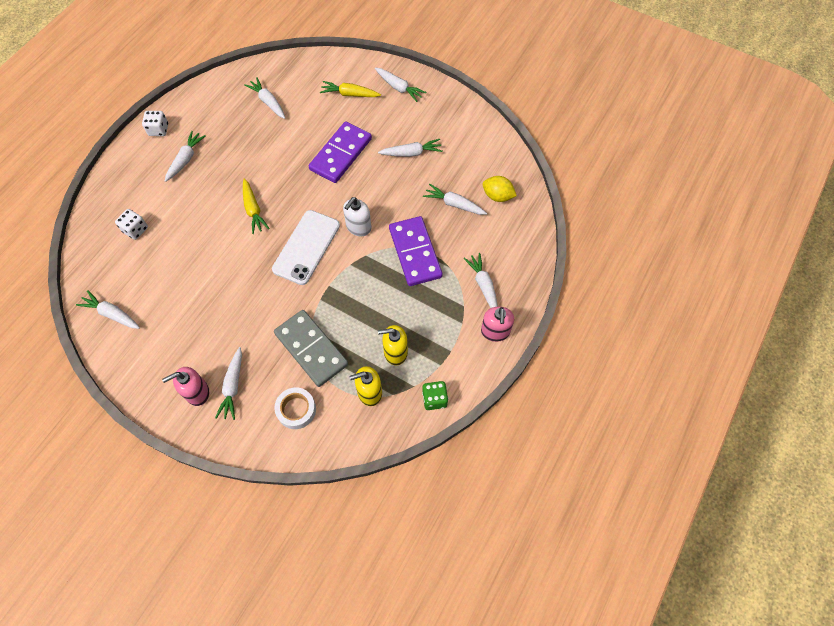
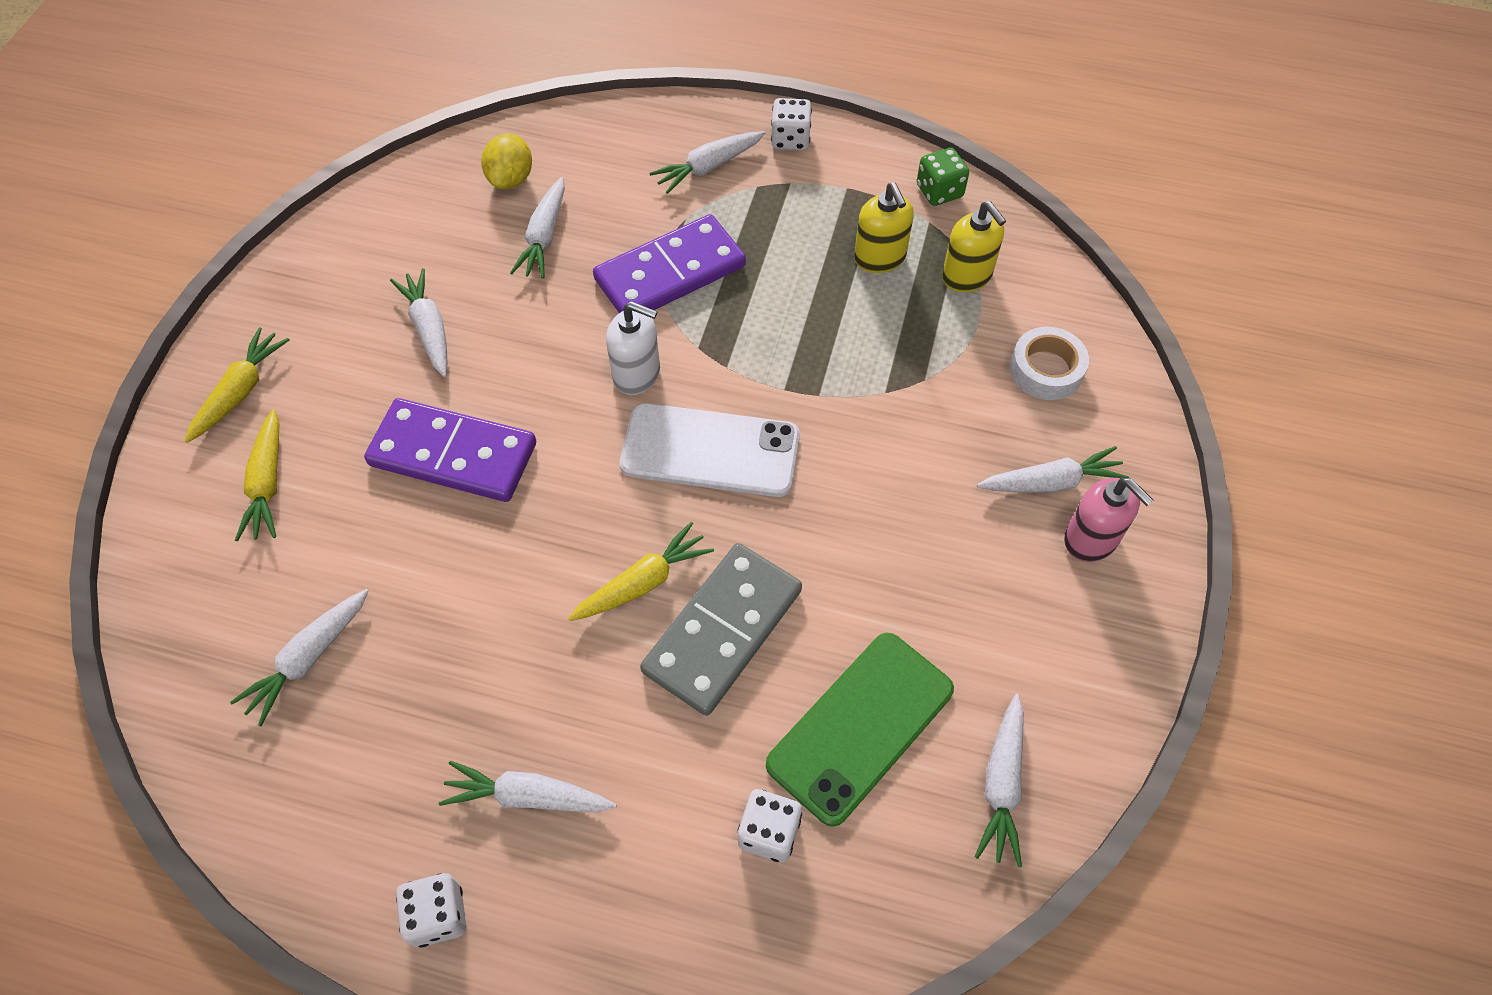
camera: 105 degrees left, 5 degrees down
(158, 271) = (860, 726): none -> green phone
(311, 349) = (925, 380): grey domino -> grey domino (722, 630)
(399, 88) = (241, 391): white carrot -> yellow carrot
(495, 332) = (790, 139): pink soap dispenser -> white dice

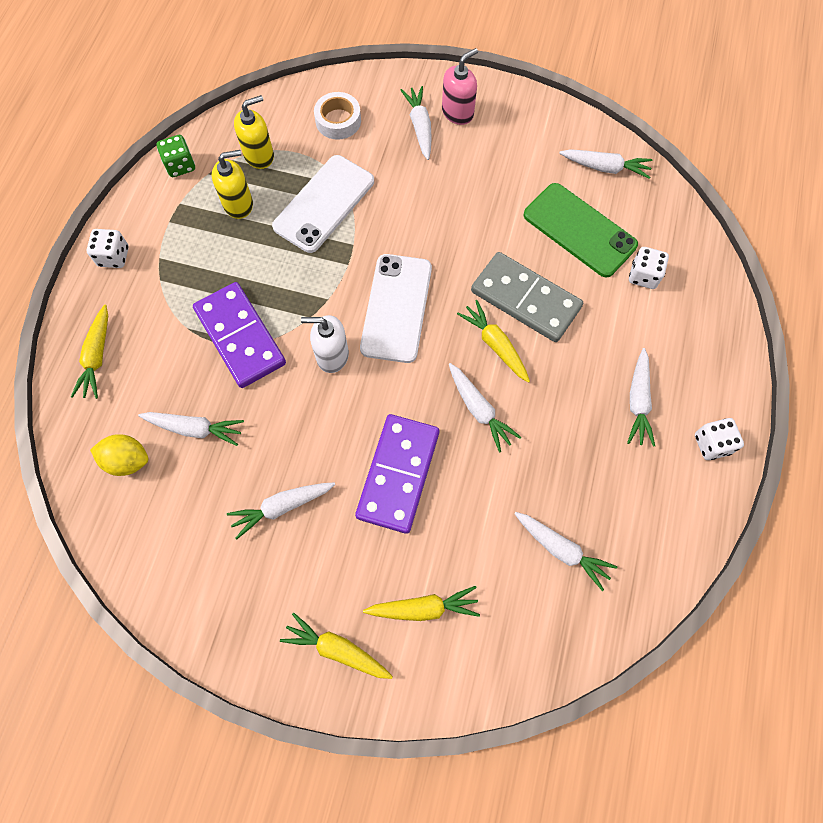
camera: 90 degrees left, 10 degrees up
(637, 374) = (332, 355): white soap dispenser -> white soap dispenser turned 105 degrees counterclockwise
(648, 139) = (97, 357): none -> yellow carrot
(708, 167) = (135, 313): white carrot -> white carrot (479, 410)
(888, 357) = (324, 204): none -> white phone

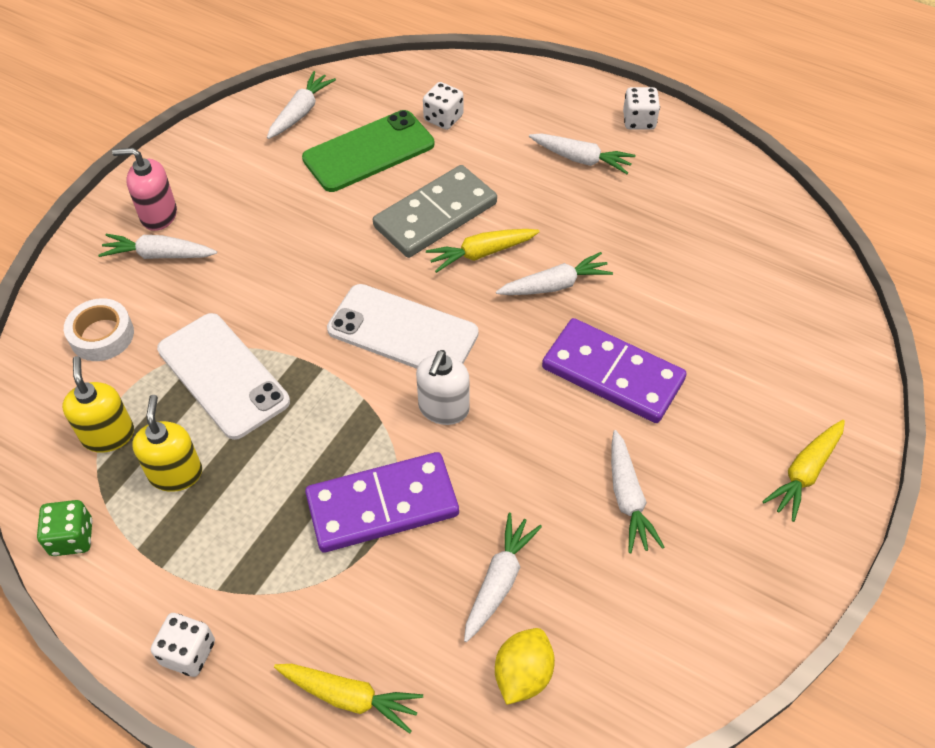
camera: 75 degrees left, 15 degrees down
(423, 608) = (768, 383): yellow carrot -> none
(458, 112) = (158, 215): pink soap dispenser -> pink soap dispenser turned 60 degrees counterclockwise
(561, 550) = (723, 255): white carrot -> none

